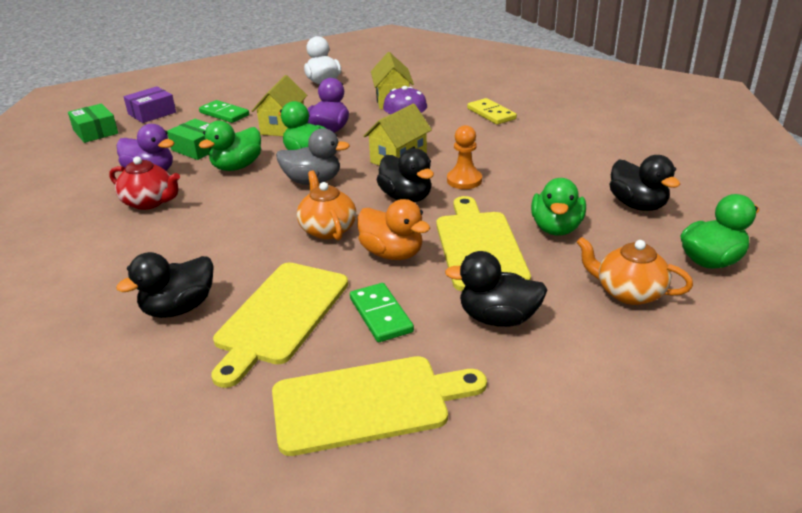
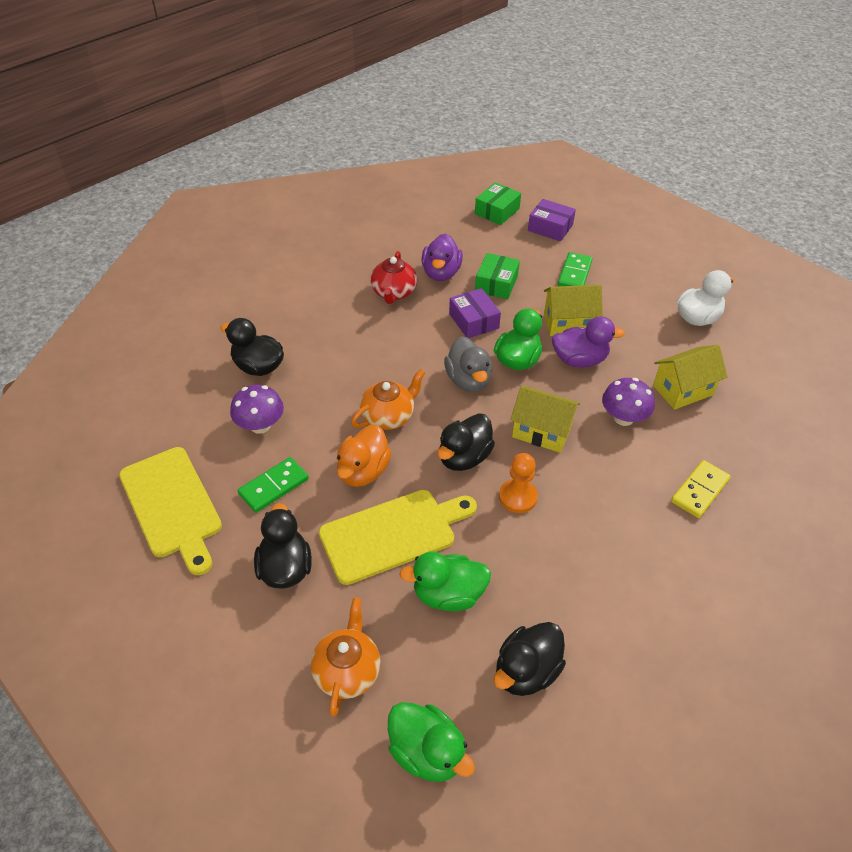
camera: 70 degrees right, 15 degrees up
(237, 167) = (473, 321): green duck -> purple box
(280, 316) = (260, 425): yellow cutting board -> purple mushroom

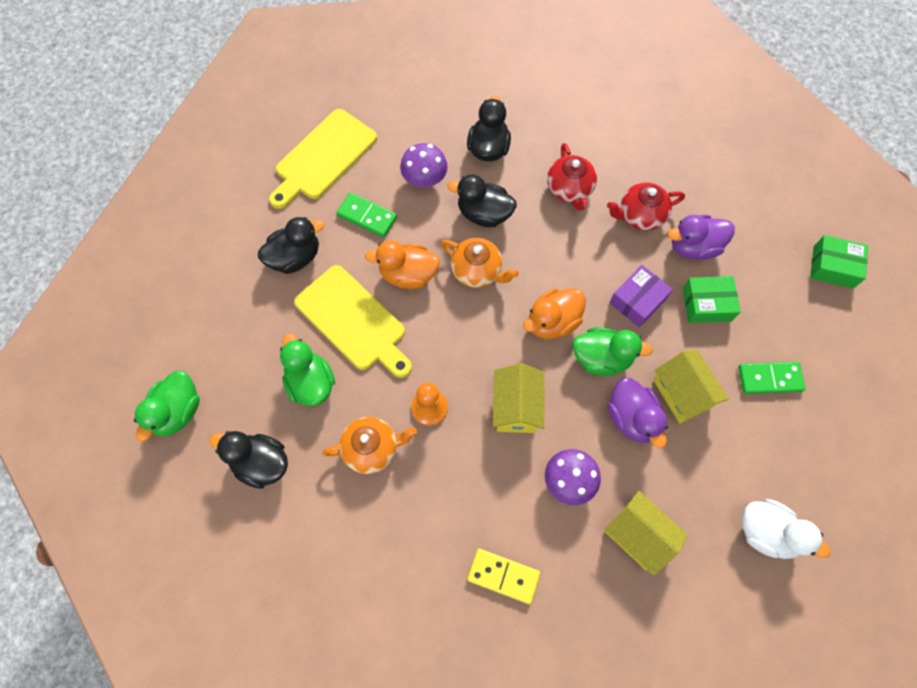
camera: 70 degrees right, 20 degrees up
(340, 326) = (569, 189): none -> red teapot
(347, 670) = (224, 334): orange teapot -> orange teapot (372, 448)
(464, 457) = (456, 349): black duck -> black duck (484, 214)
(468, 380) = (552, 322): grey duck -> orange duck
(550, 228) = (838, 331): purple box -> none

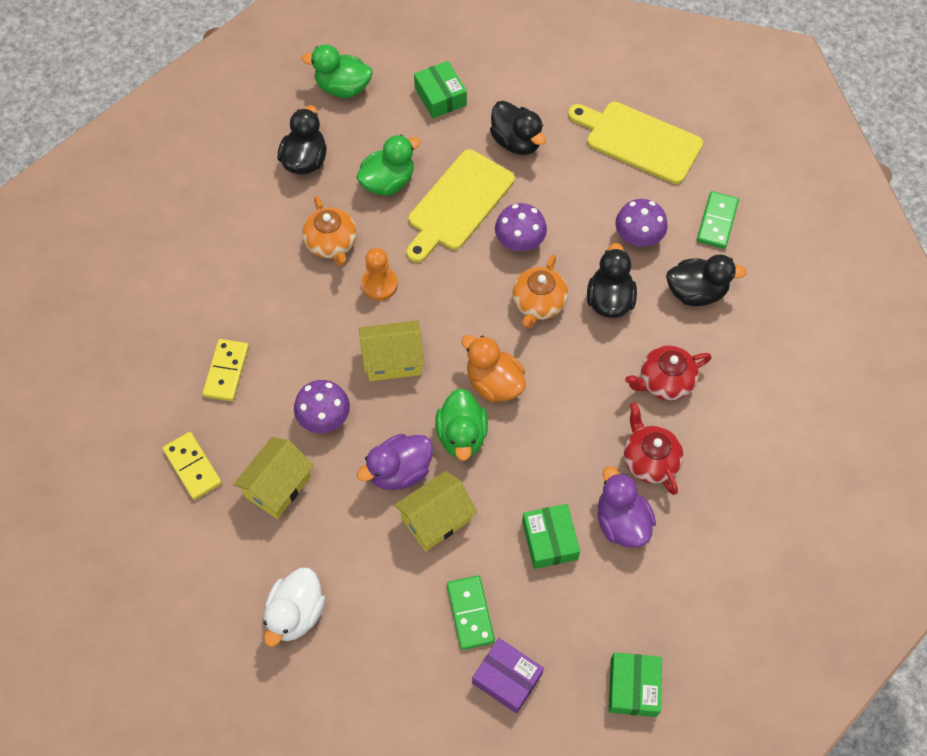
camera: 80 degrees right, 5 degrees down
(220, 316) = (440, 96): none -> green box
(367, 216) = (578, 193): green domino -> green domino (717, 222)
(408, 274) = (519, 241): orange duck -> purple mushroom
(608, 623) = (192, 467): none -> yellow domino
(637, 300) = (538, 466): purple box -> purple box (507, 678)

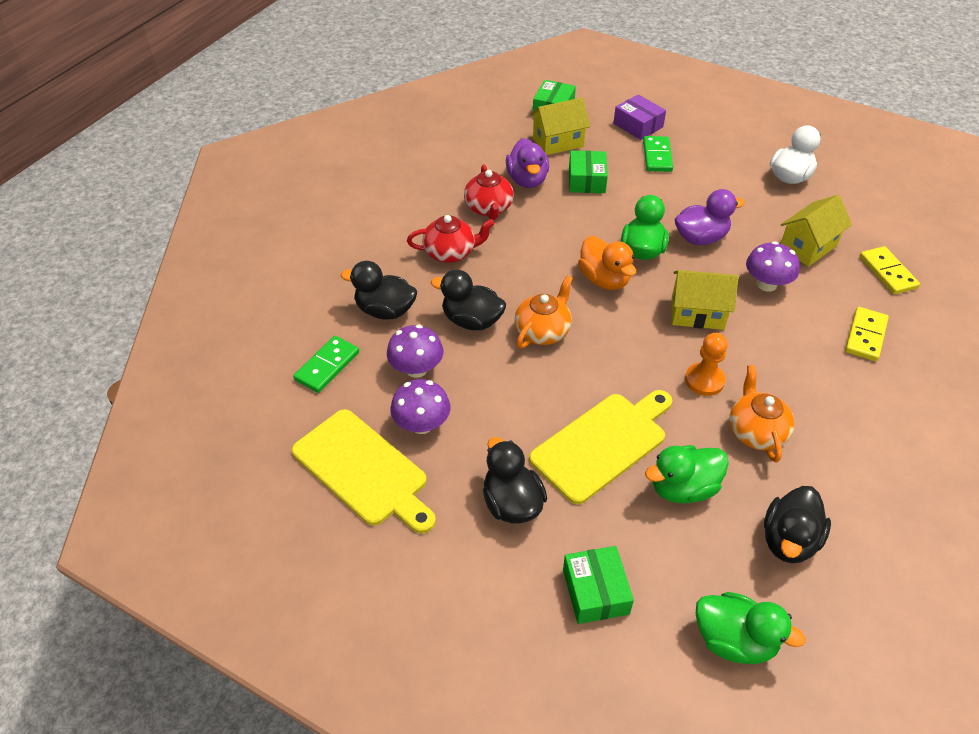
camera: 165 degrees left, 15 degrees down
(436, 520) = (674, 205): yellow house -> yellow house (558, 142)
(519, 241) = (544, 390): purple mushroom -> purple mushroom (422, 424)
(609, 300) = (471, 321): black duck -> black duck turned 90 degrees clockwise

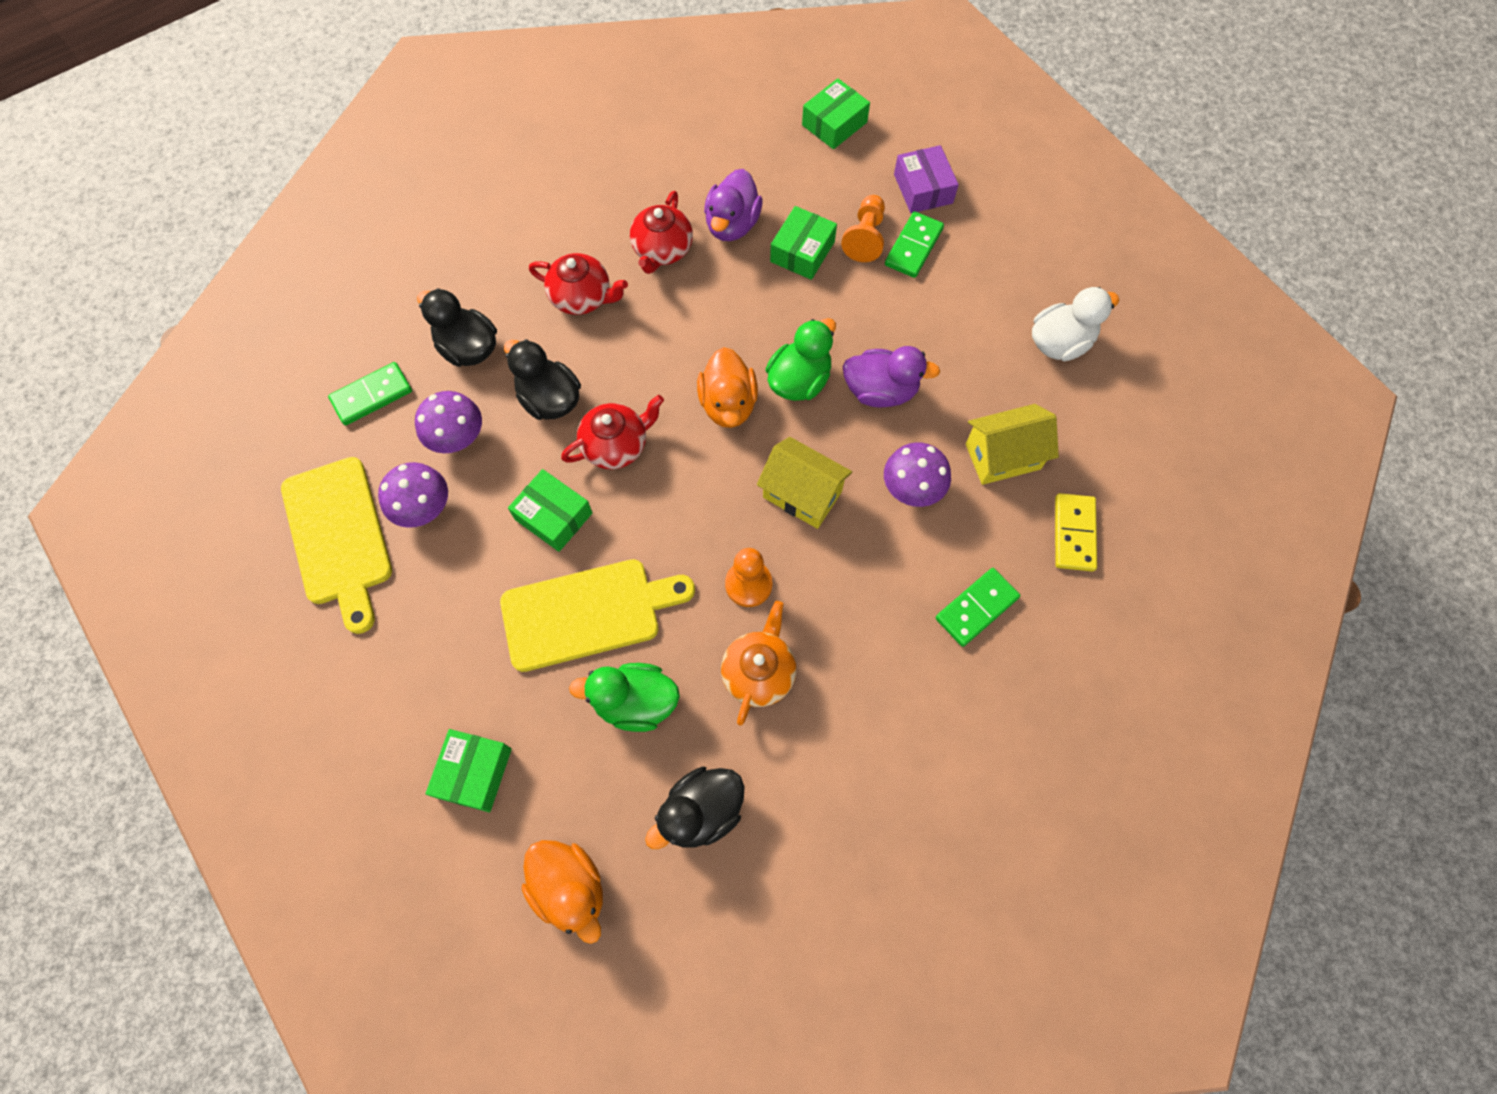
camera: 25 degrees right, 20 degrees up
(512, 503) = (455, 640): black duck -> none
(529, 392) = (553, 516): none -> green box
(543, 331) = (616, 445): orange teapot -> red teapot
(558, 142) = (806, 179): yellow house -> none
(622, 160) = (865, 237): none -> orange pawn
(734, 640) = (570, 888): green duck -> orange duck
(865, 336) = (976, 608): yellow domino -> green domino

